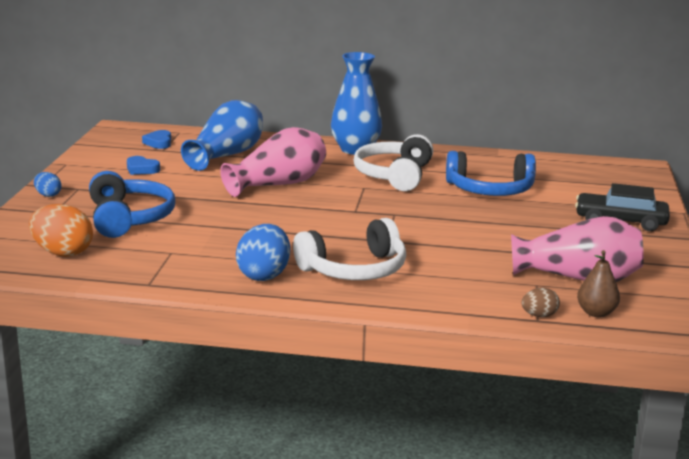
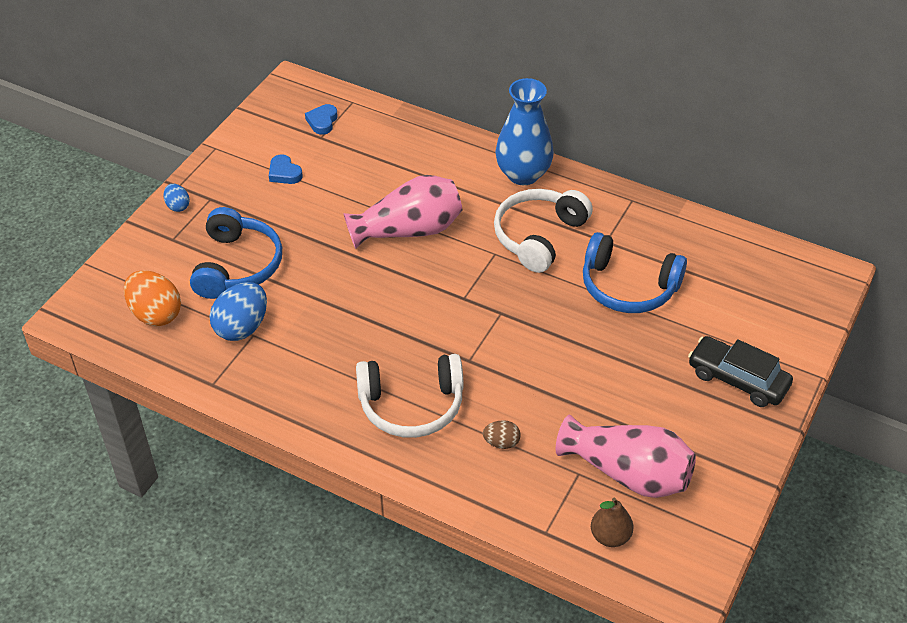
camera: 20 degrees right, 25 degrees up
(226, 155) = (381, 160): blue vase -> none
(264, 275) = (322, 394): blue egg -> blue egg (242, 327)
(539, 315) = (550, 526): brown egg -> brown egg (501, 442)

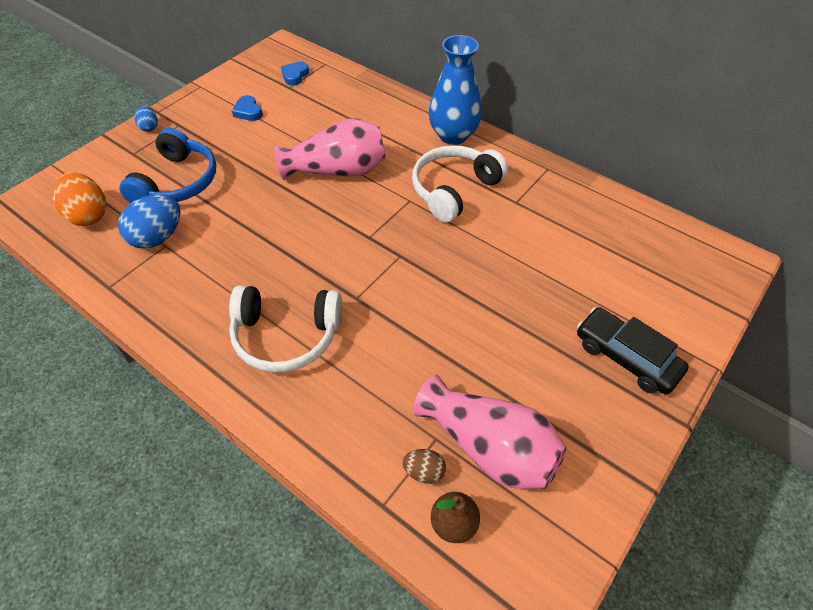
camera: 10 degrees right, 5 degrees up
(501, 442) = (364, 390): brown egg -> brown egg (424, 471)
(628, 286) = (529, 247): blue headphones -> none

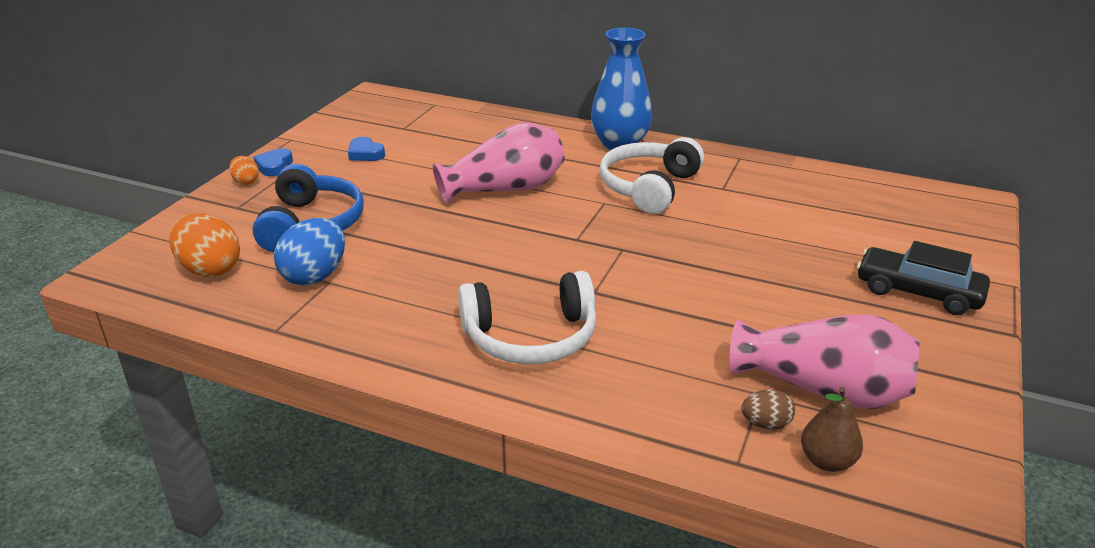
camera: 15 degrees left, 20 degrees down
(149, 127) = (246, 182): blue egg -> orange egg
(295, 76) = (404, 117): blue heart -> blue heart (274, 166)

